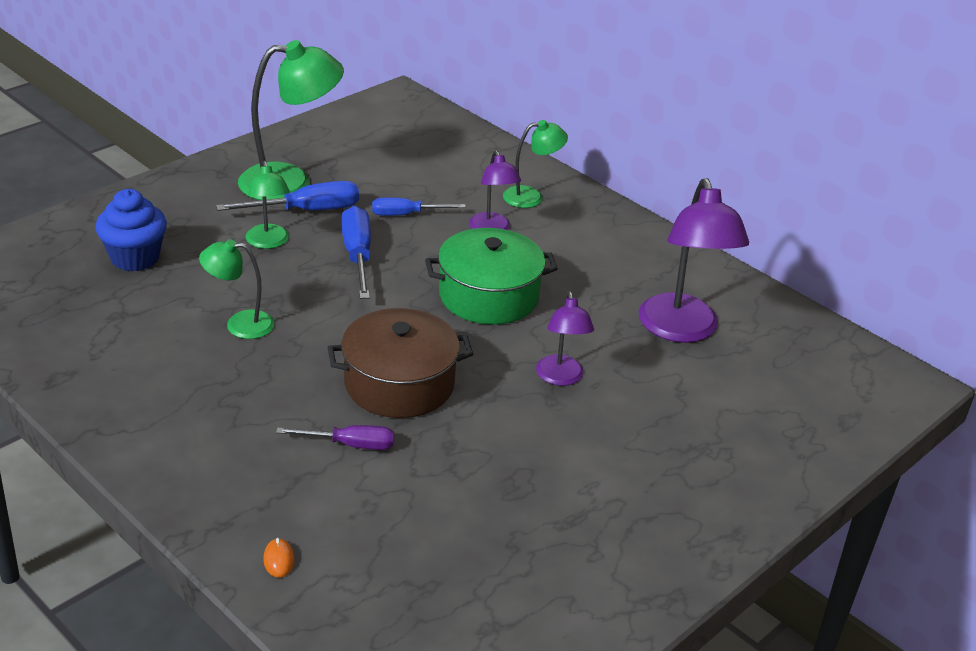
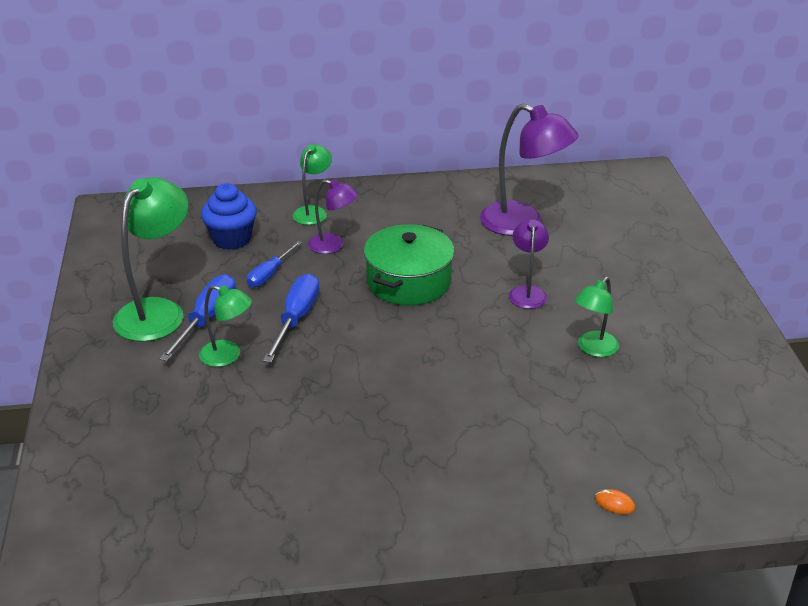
camera: 50 degrees left, 0 degrees up
(135, 258) = (165, 438): blue cupcake -> blue cupcake (232, 239)
(239, 324) = (321, 414): green lamp -> green lamp (593, 349)
(350, 445) = (517, 417): purple screwdriver -> none
(357, 256) = (296, 319): blue screwdriver -> blue screwdriver turned 75 degrees clockwise
(399, 383) = (469, 364): brown pot -> none
(561, 378) = (527, 292): purple lamp -> purple lamp turned 120 degrees counterclockwise

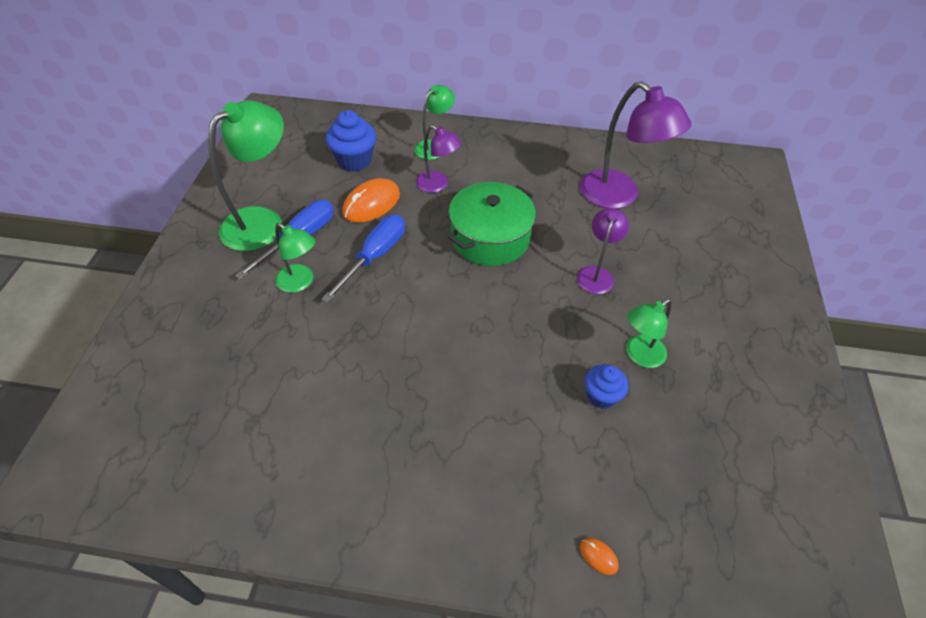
camera: 15 degrees right, 15 degrees up
(270, 274) = (371, 204): blue screwdriver -> orange mouse
(570, 387) = (601, 396): none -> blue cupcake

